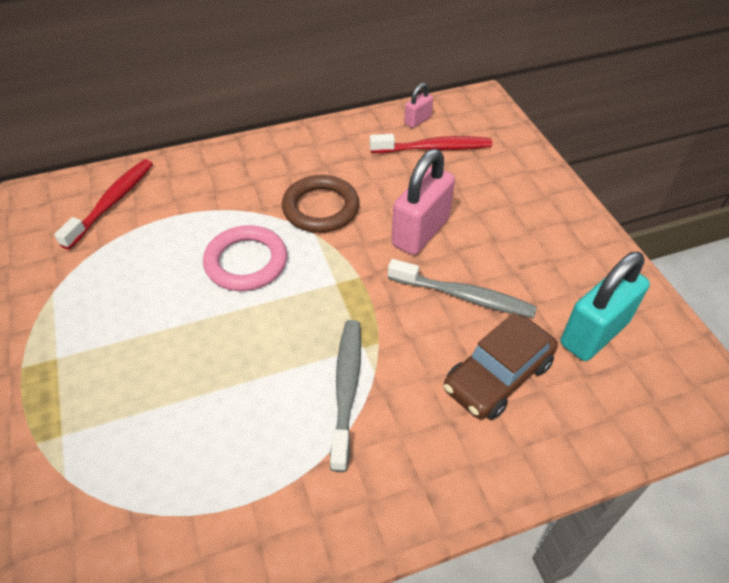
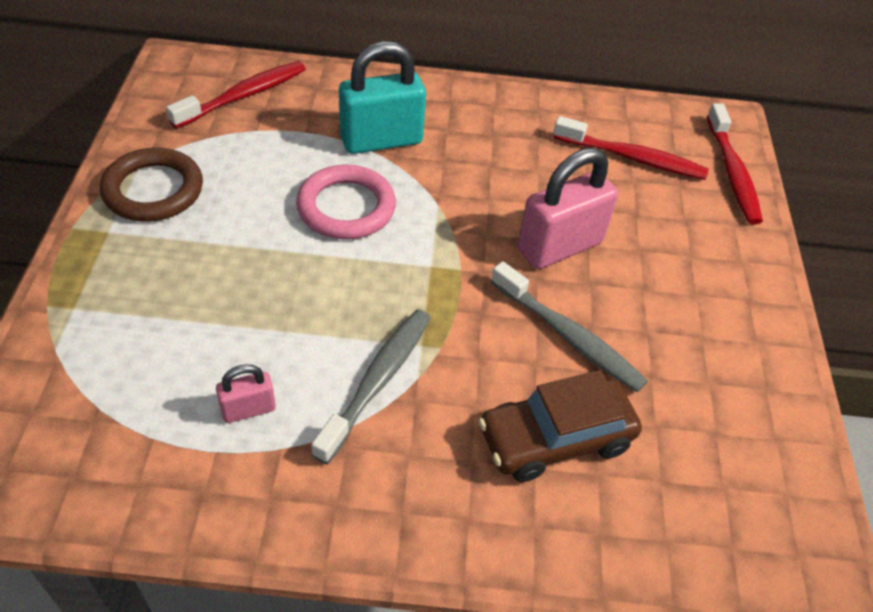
camera: 20 degrees right, 0 degrees up
(320, 208) = (460, 179): brown ring -> brown ring (153, 190)
(417, 120) = (631, 119): pink padlock -> pink padlock (248, 409)
(505, 135) = (732, 173): none -> red toothbrush
(594, 333) = (703, 440): turquoise padlock -> turquoise padlock (381, 140)

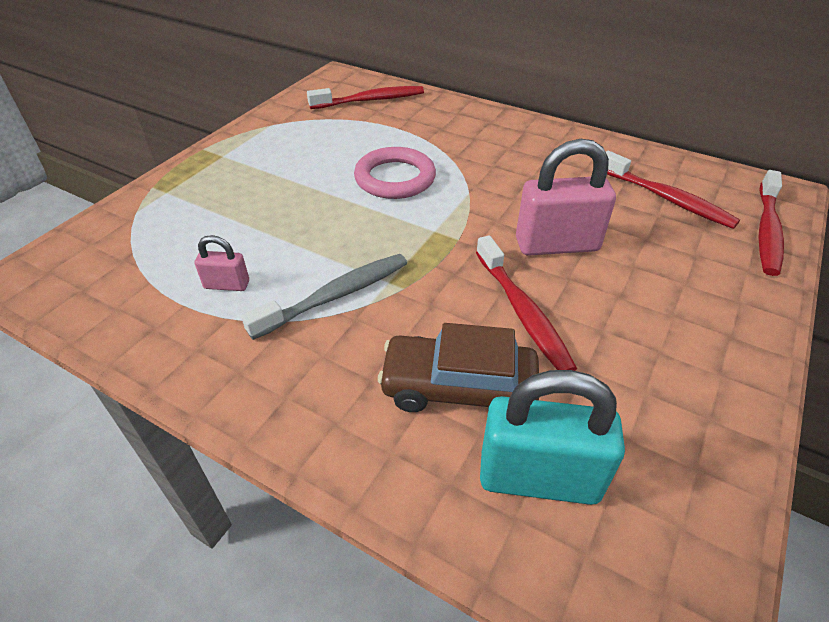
camera: 30 degrees right, 5 degrees down
(153, 190) = (269, 139): brown ring -> none
(381, 140) = (451, 144): turquoise padlock -> turquoise padlock (538, 477)
(569, 337) = (523, 312): grey toothbrush -> red toothbrush

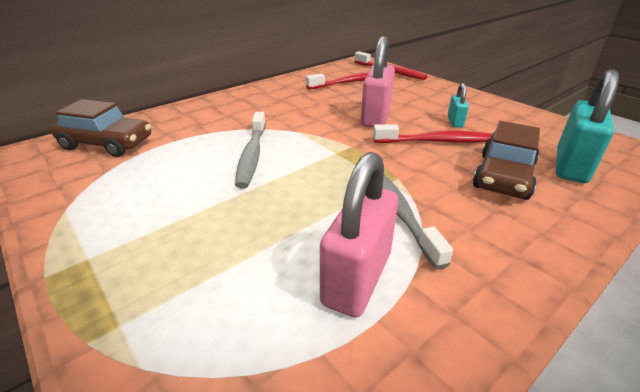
camera: 70 degrees left, 10 degrees down
(227, 285) = (357, 278): pink padlock -> pink padlock, size x2.00
(370, 100) = (107, 144): red toothbrush -> brown car
(395, 178) = (252, 155): pink ring -> grey toothbrush
(609, 328) = (455, 122): none -> turquoise padlock

